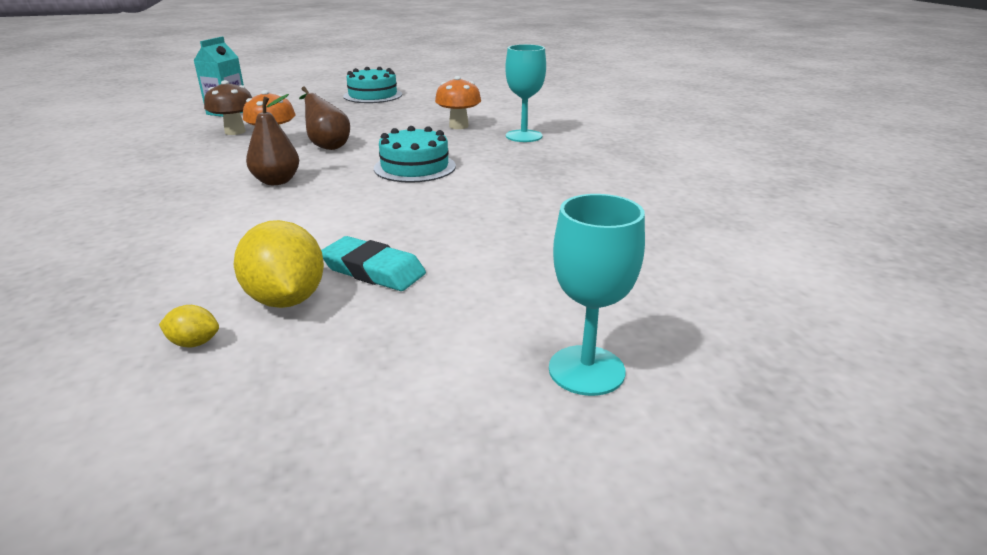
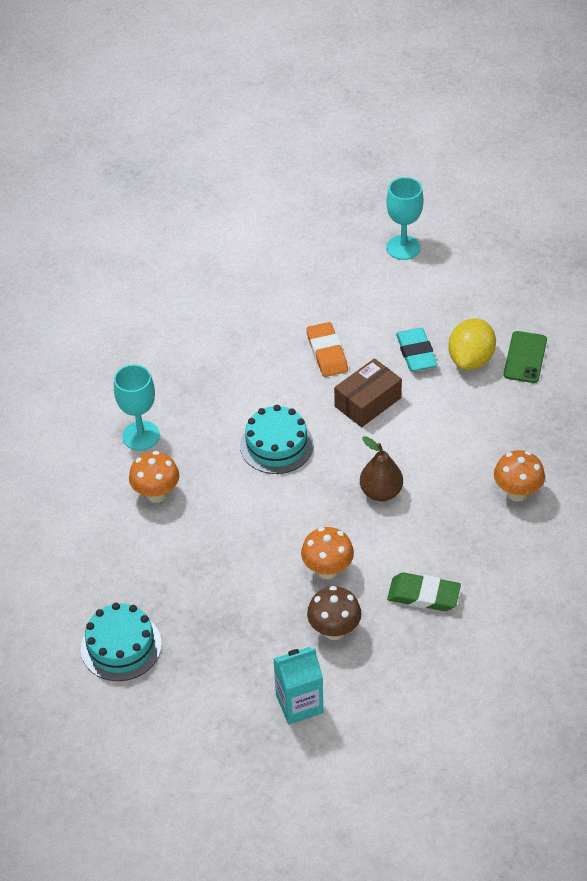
camera: 130 degrees left, 20 degrees up
(111, 230) = (517, 493): none -> orange mushroom
(171, 160) = (423, 595): none -> green eraser
(194, 343) = (525, 357): yellow lemon -> green phone
(327, 146) = (294, 532): brown pear -> none
(372, 216) = (367, 402): none -> brown box
(476, 225) = (327, 353): none -> orange eraser

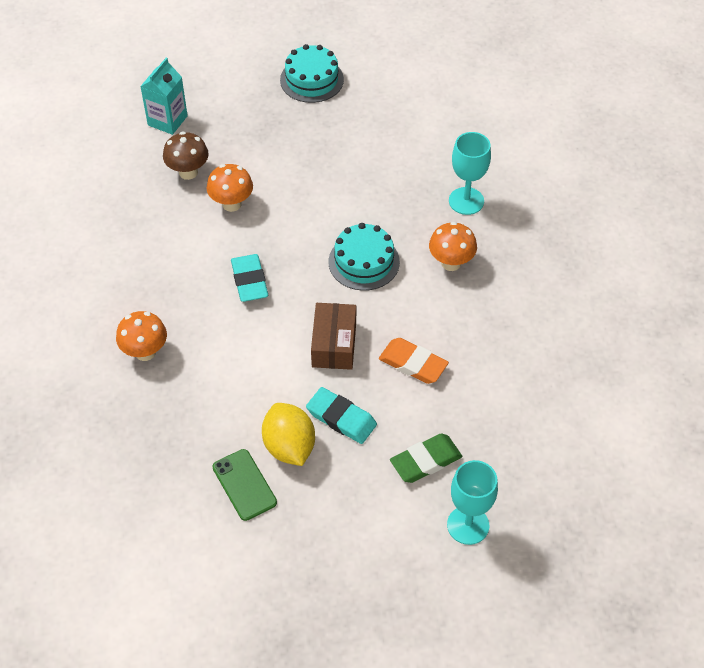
camera: 135 degrees right, 5 degrees up
(156, 494) = (404, 172): orange mushroom -> orange mushroom (451, 263)
(381, 492) = (249, 281): brown pear -> turquoise eraser
(423, 595) = (148, 232): green eraser -> green eraser (425, 461)

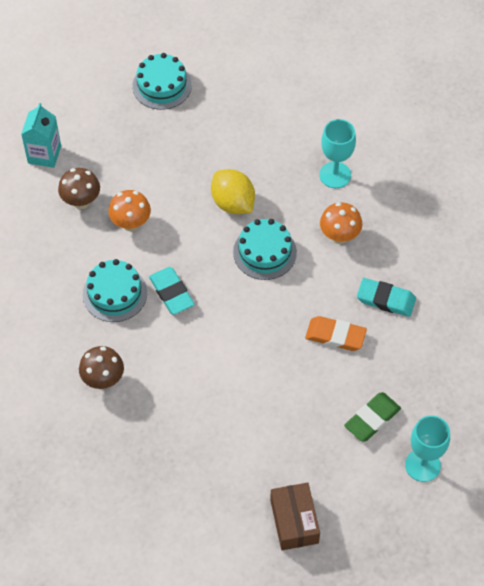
camera: 15 degrees left, 5 degrees up
(145, 352) = (103, 380): orange mushroom -> brown mushroom
(189, 268) = (115, 293): none -> turquoise cake
(244, 485) = (229, 476): green phone -> none
(289, 446) = (255, 434): yellow lemon -> yellow lemon (233, 203)
(334, 344) = (263, 334): brown box -> brown box (294, 521)
(341, 418) = (291, 399): turquoise eraser -> turquoise eraser (386, 299)

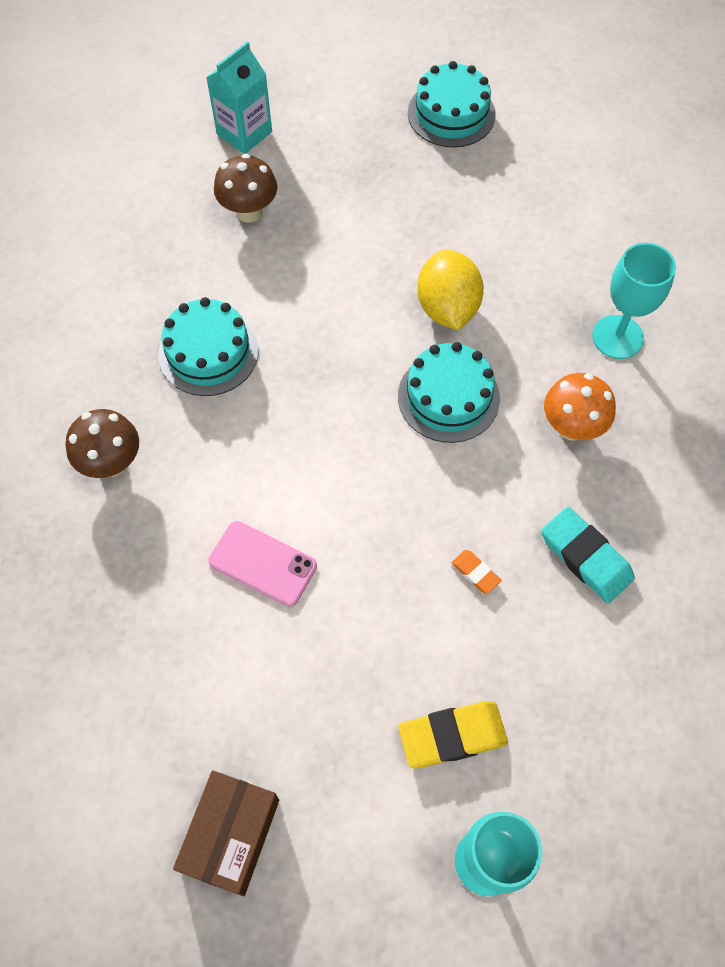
camera: 30 degrees right, 5 degrees up
(131, 223) = (293, 270): orange mushroom -> none
(171, 293) = (283, 389): turquoise eraser -> none
(222, 388) = (263, 563): none -> pink phone
(335, 336) = (475, 573): orange eraser -> orange eraser, size x0.51
(372, 419) = (452, 736): green eraser -> yellow eraser

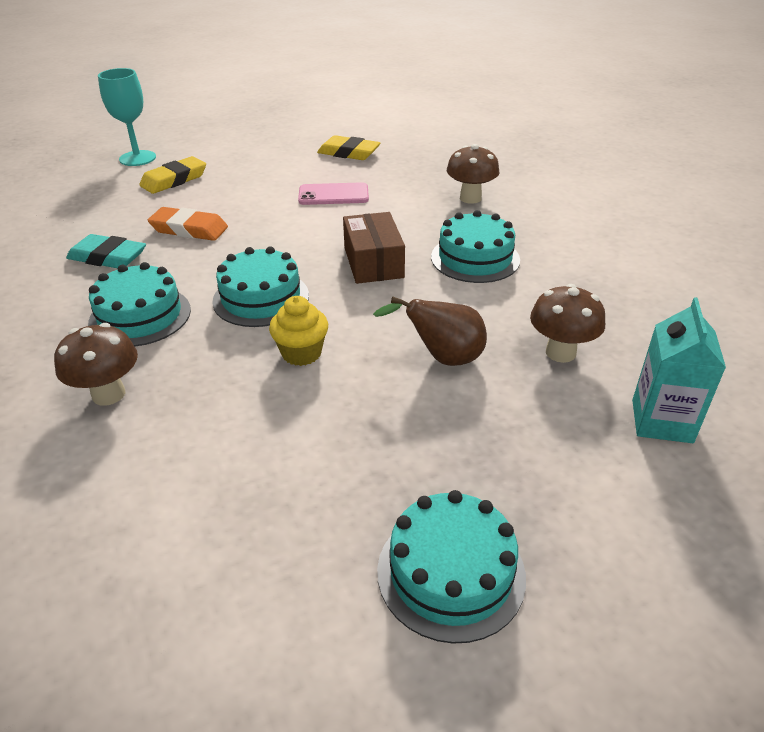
camera: 150 degrees right, 25 degrees down
(162, 683) = (348, 153): none -> yellow eraser
(231, 835) = (273, 134): brown box -> brown box (373, 262)
(341, 249) = (443, 358): none -> brown pear
(447, 308) = (301, 353): yellow lemon -> yellow cupcake
(475, 573) = (189, 229): orange eraser -> orange eraser, size x1.95
(571, 427) = (140, 316): orange mushroom -> turquoise cake
(617, 337) = (108, 394): turquoise goblet -> brown mushroom

